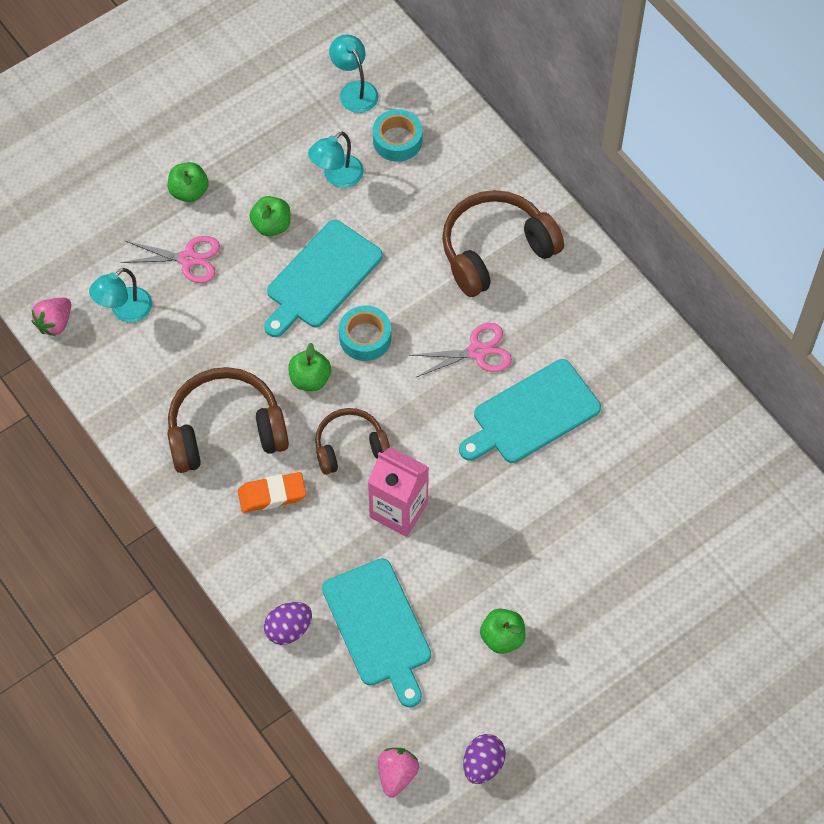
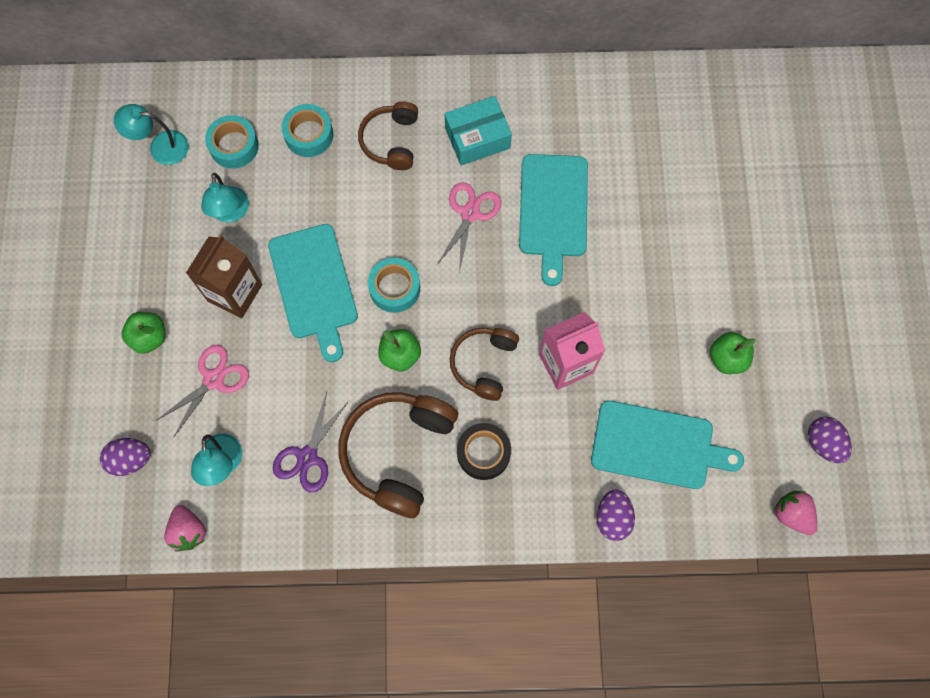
camera: 55 degrees left, 10 degrees up
(82, 245) = (130, 459): none -> purple egg
(174, 367) = (307, 457): none -> purple scissors
(271, 225) = (235, 292): green apple -> brown carton
(272, 495) = (483, 453): orange eraser -> black tape
(451, 187) = (309, 135): none -> turquoise tape
(496, 250) = (391, 141): brown headphones -> brown headphones, size x0.61
(552, 313) = (477, 138): none -> turquoise box

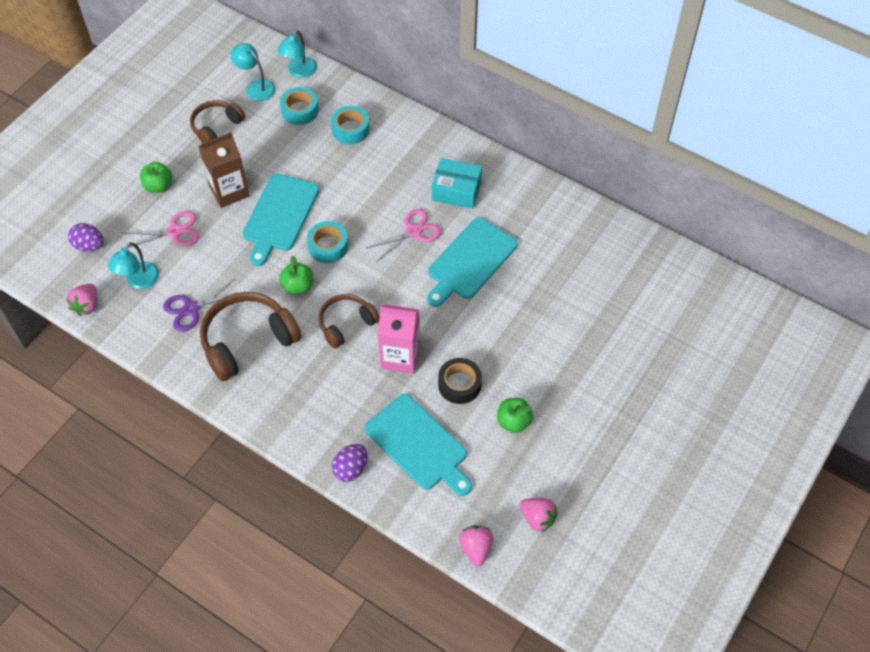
camera: 35 degrees right, 15 degrees down
(230, 213) = (265, 146): turquoise lamp -> turquoise lamp (299, 72)
(391, 141) = (399, 162): brown headphones -> brown headphones (216, 127)
(483, 453) = (300, 376): black tape -> black tape (459, 384)
(823, 443) = (537, 518): purple egg -> pink strawberry

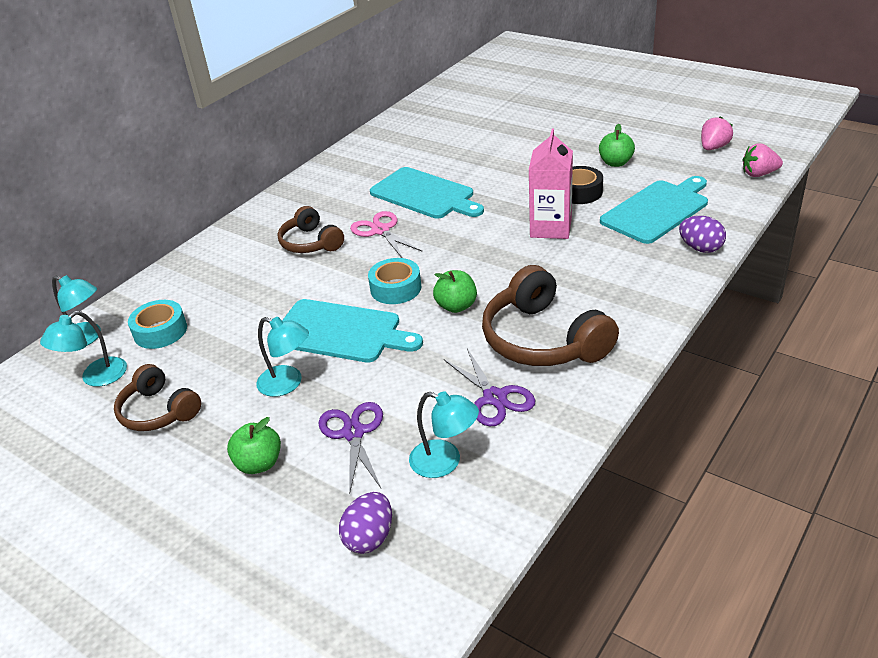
camera: 85 degrees left, 20 degrees down
(87, 306) = (493, 521): pink strawberry -> none
(175, 231) = (354, 433): pink scissors -> purple scissors
(229, 191) = (288, 384): brown carton -> turquoise lamp
(346, 324) = (510, 266): brown headphones -> brown headphones (311, 243)
(350, 129) = (211, 286): turquoise tape -> none
(456, 191) = (328, 208): turquoise box -> none

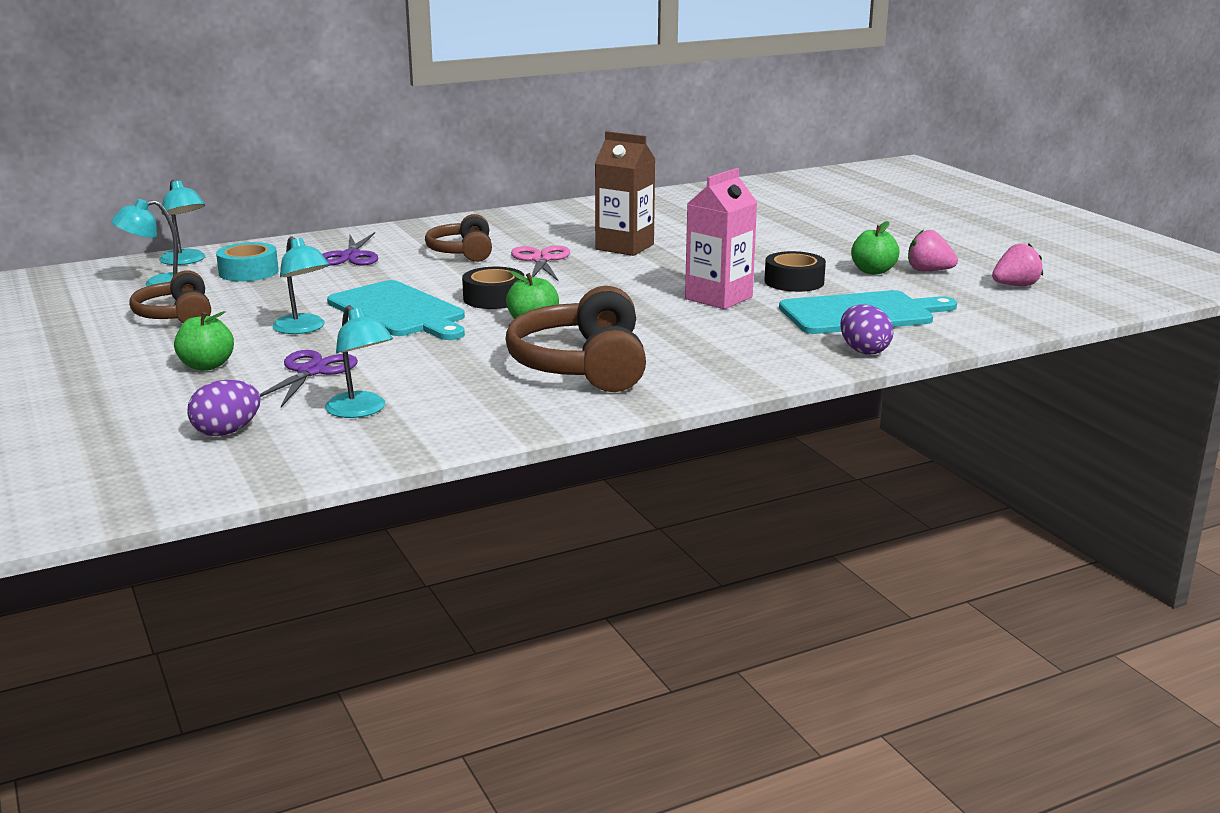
camera: 25 degrees right, 15 degrees down
(395, 288) = (494, 298): turquoise tape -> black tape
(425, 195) = (624, 247): turquoise cutting board -> brown carton
(494, 398) = (471, 387): purple scissors -> purple scissors (350, 256)
(759, 174) = (1037, 317): pink strawberry -> pink strawberry (928, 271)

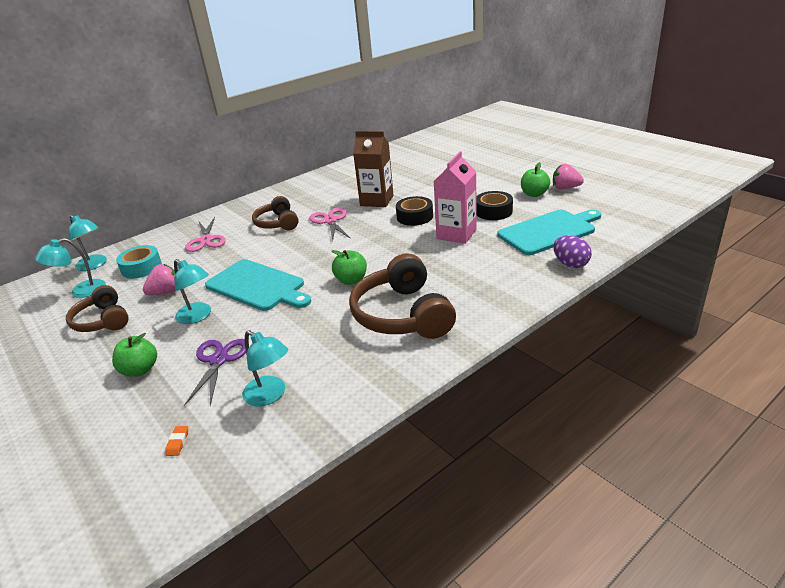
camera: 10 degrees left, 10 degrees up
(227, 432) = (178, 443): purple egg -> orange eraser
(350, 256) = (206, 240): purple scissors -> pink scissors
(494, 298) = (315, 261): black tape -> black tape (414, 217)
(1015, 286) = (621, 191): pink strawberry -> pink strawberry (166, 292)

